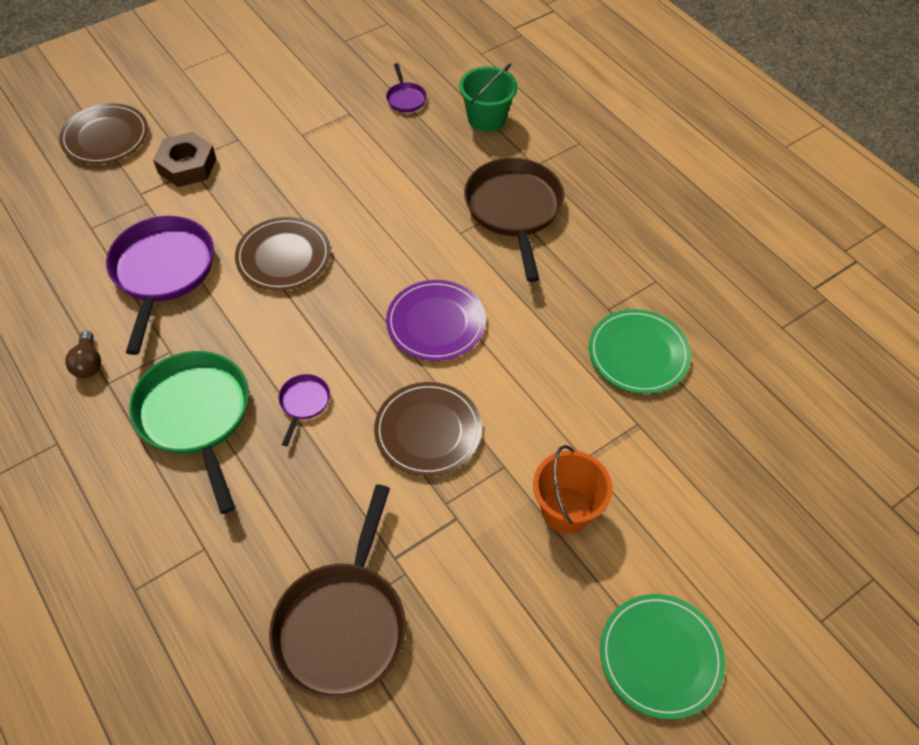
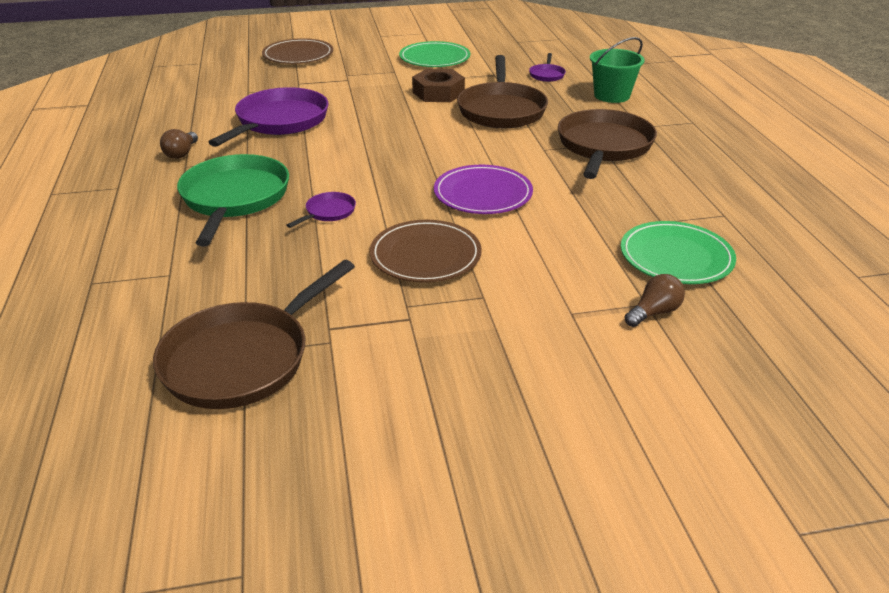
camera: 25 degrees right, 20 degrees down
(187, 166) = (345, 77): brown nut -> brown nut (438, 93)
(283, 256) = (380, 132): brown plate -> none
(388, 177) = (501, 110): none -> brown pan
(566, 509) = (527, 343): orange bucket -> none
(647, 432) = (654, 312): none -> brown light bulb
(660, 656) = (563, 494): green plate -> green plate (434, 58)

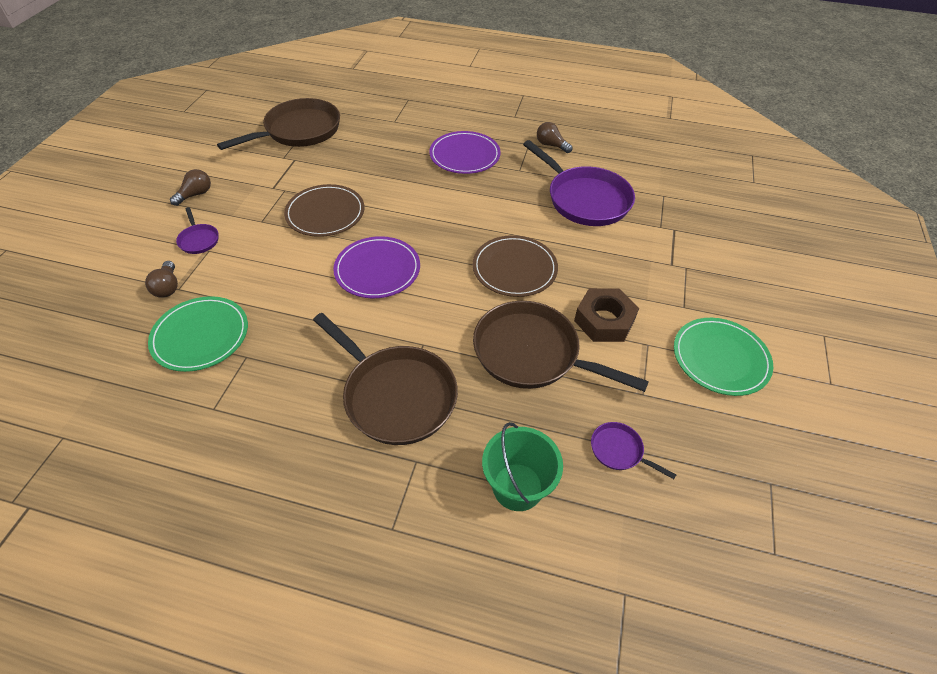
camera: 115 degrees right, 15 degrees up
(234, 198) = (464, 155): green pan -> purple plate
(243, 358) = (299, 131): brown pan -> brown pan turned 75 degrees clockwise
(298, 55) = (762, 248): brown plate -> brown plate (514, 268)
(328, 212) = (414, 188): purple pan -> purple pan (199, 240)
(485, 386) = (195, 194): none -> brown light bulb

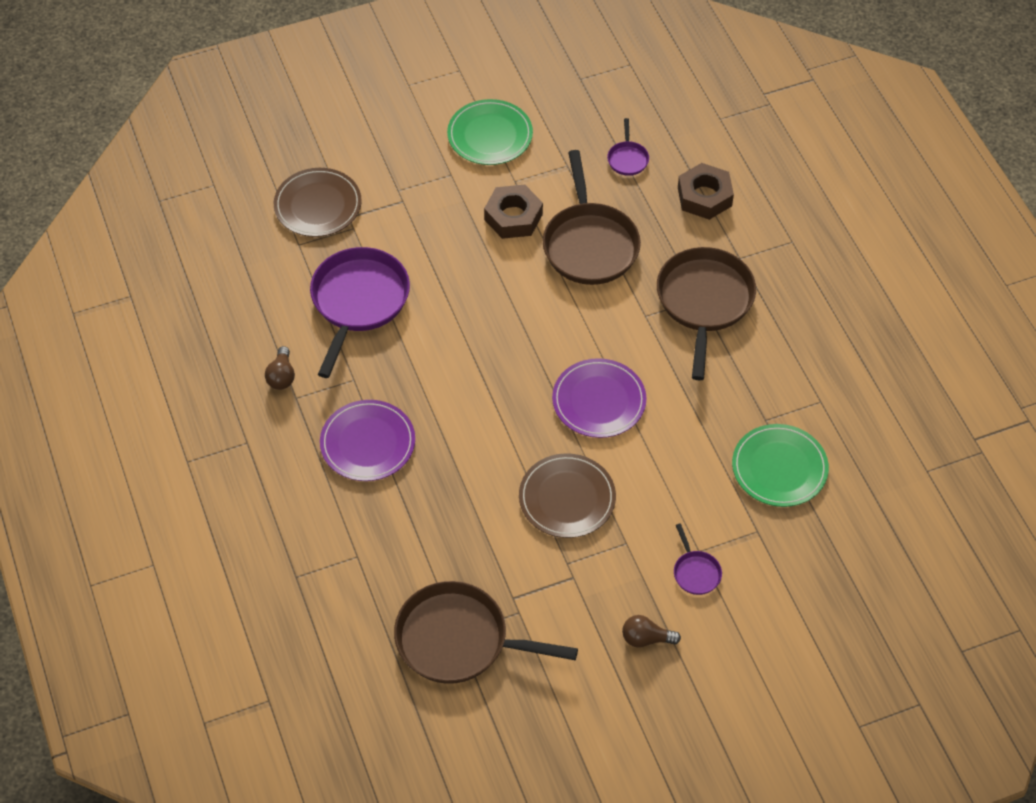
camera: 125 degrees left, 5 degrees up
(168, 287) = (763, 540): brown light bulb -> none
(199, 240) = (695, 572): purple pan -> purple pan turned 135 degrees clockwise
(514, 268) = (506, 304): brown plate -> brown plate (318, 205)
(517, 487) = (704, 197): green bucket -> brown nut

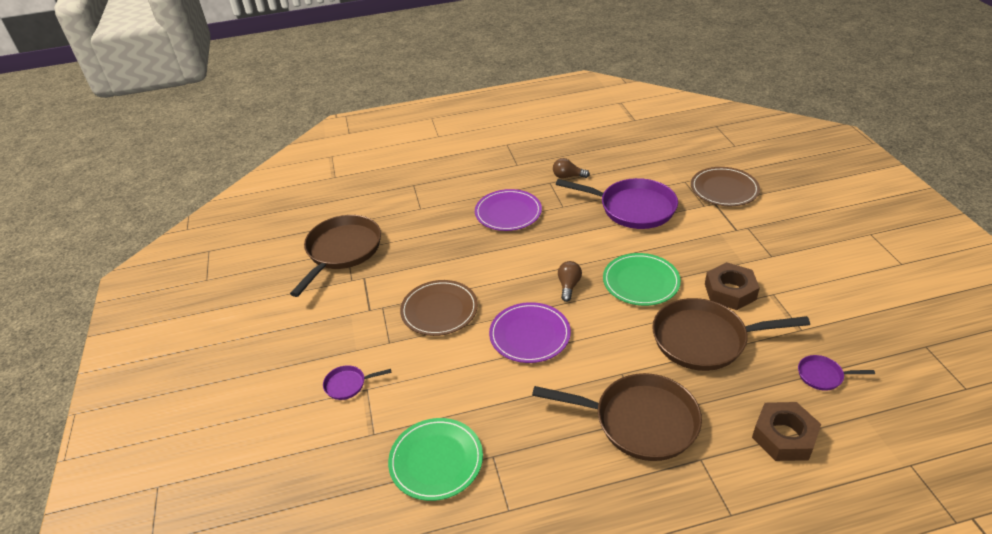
camera: 100 degrees right, 15 degrees down
(490, 135) = (825, 280): green plate -> green plate (641, 282)
(646, 638) = (302, 348): brown light bulb -> brown light bulb (568, 286)

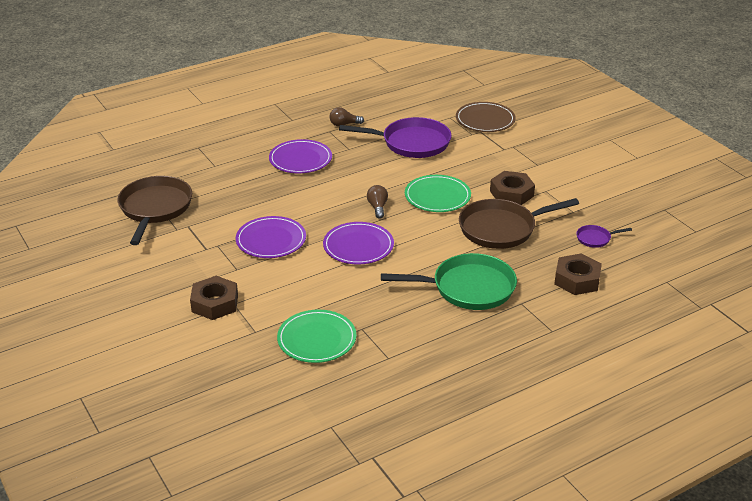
camera: 20 degrees left, 5 degrees down
(348, 384) = (215, 303): purple pan -> brown nut
(439, 310) = (271, 240): brown plate -> purple plate
(639, 421) = (468, 288): brown pan -> green pan

